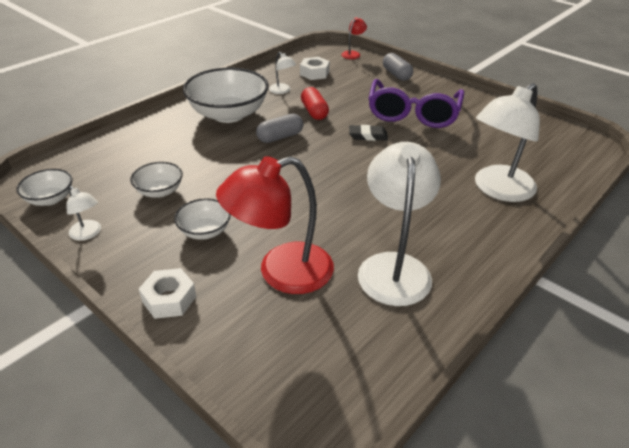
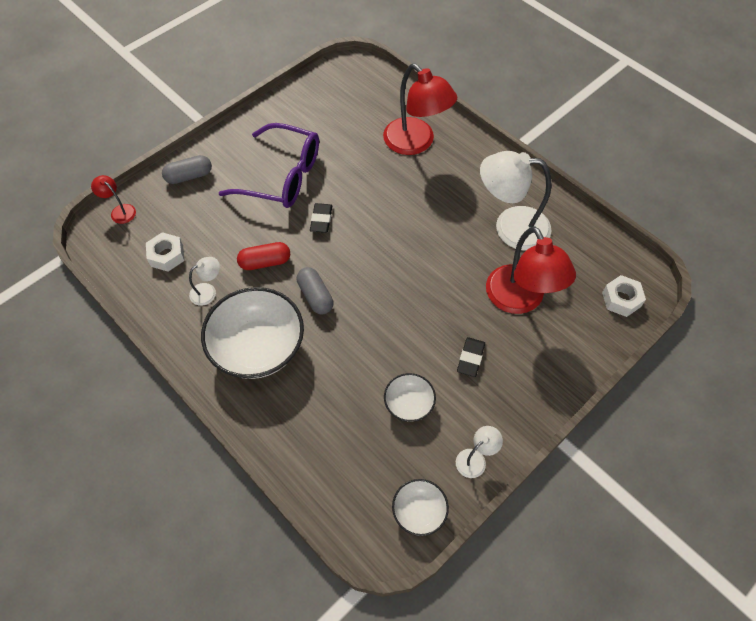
camera: 85 degrees left, 20 degrees up
(169, 299) = (553, 378): white nut -> white nut (621, 299)
(205, 231) = (470, 358): white bowl -> black eraser
(497, 190) = (416, 143): white lamp -> red lamp

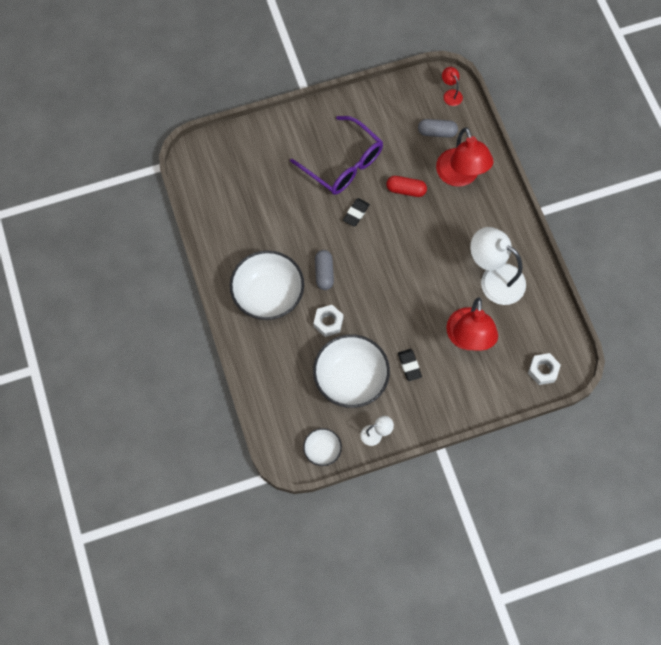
camera: 25 degrees right, 10 degrees up
(119, 211) = (214, 145): red lamp -> red lamp (451, 94)
(167, 255) = (234, 196): white nut -> white nut (328, 322)
(189, 176) = (274, 135): grey capsule -> grey capsule (437, 132)
(208, 291) = (251, 237): white lamp -> none
(265, 262) = (300, 231): red capsule -> red capsule (406, 190)
(409, 404) = (351, 378): white bowl -> white bowl, size x2.01
(470, 358) = (409, 365): black eraser -> black eraser turned 60 degrees counterclockwise

